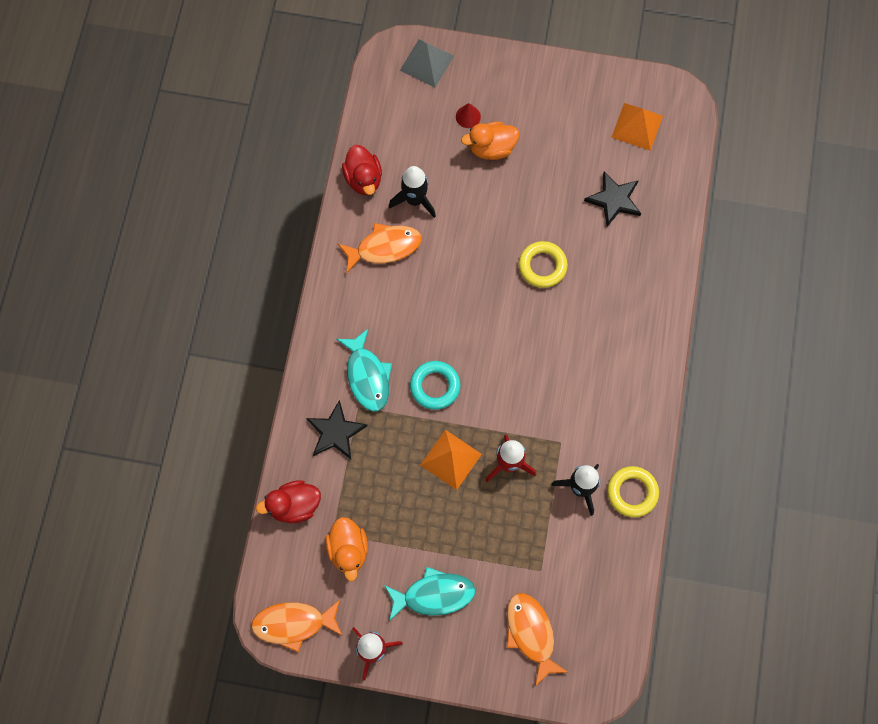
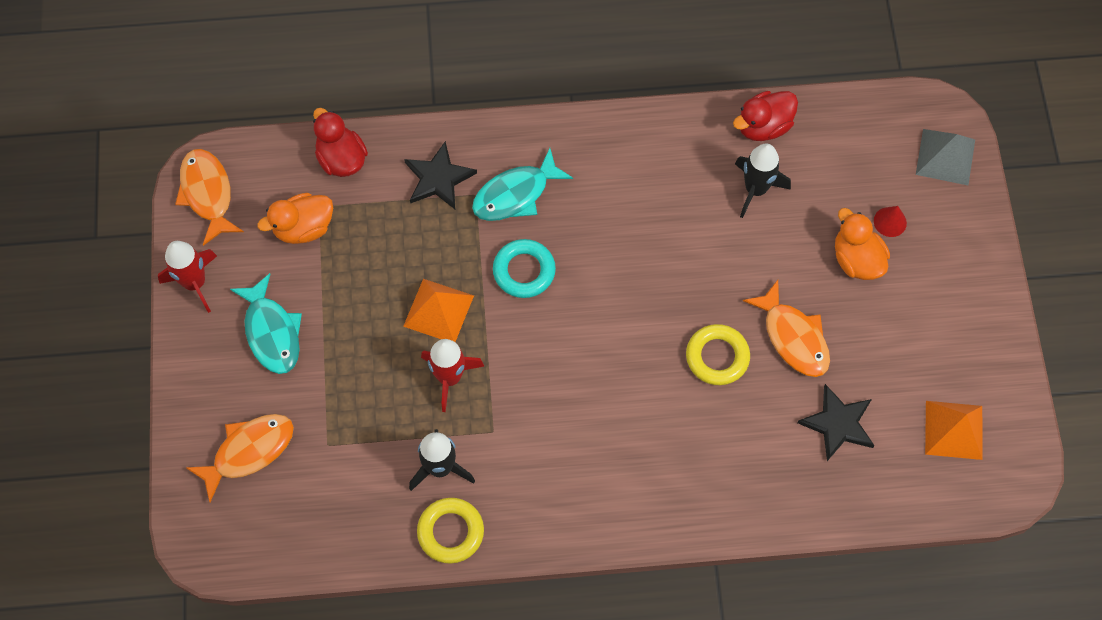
camera: 75 degrees right, 5 degrees down
(384, 247) = (682, 171): orange fish -> orange fish (793, 337)

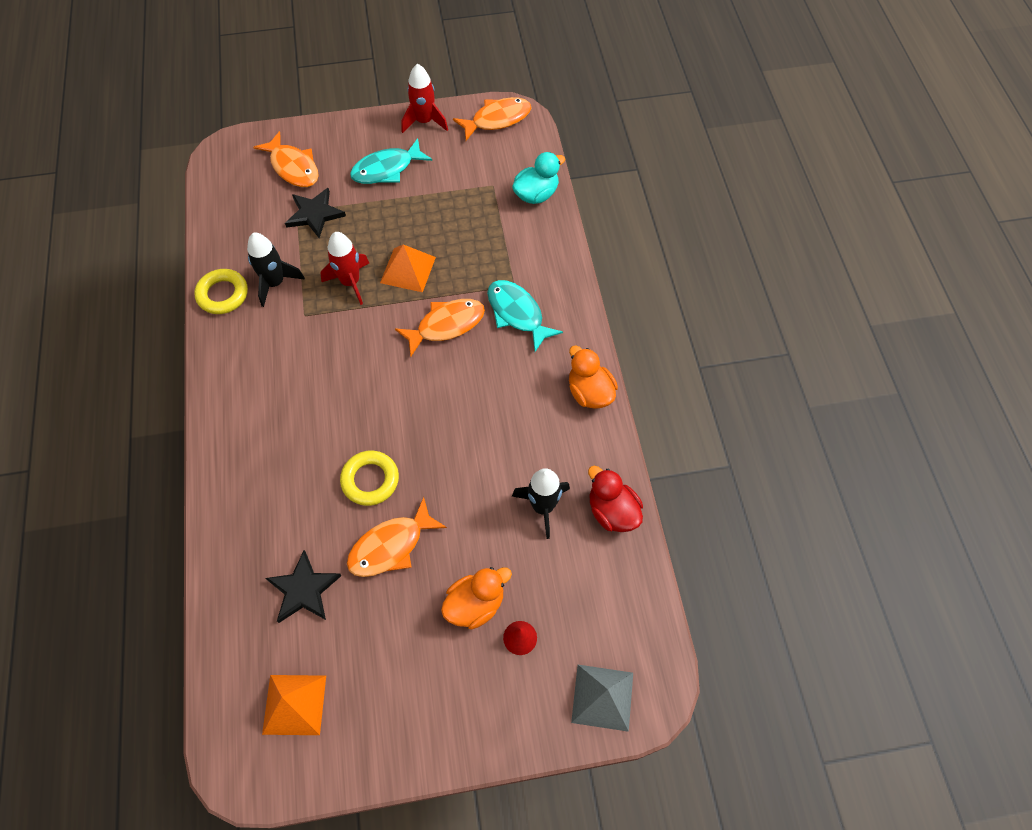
camera: 85 degrees right, 5 degrees down
(303, 228) = (474, 178): orange duck -> orange duck (589, 392)
(341, 159) = (536, 194): red duck -> turquoise duck
(438, 178) = (526, 259): black star -> black star (314, 214)
(524, 271) = (446, 325): turquoise ring -> orange fish

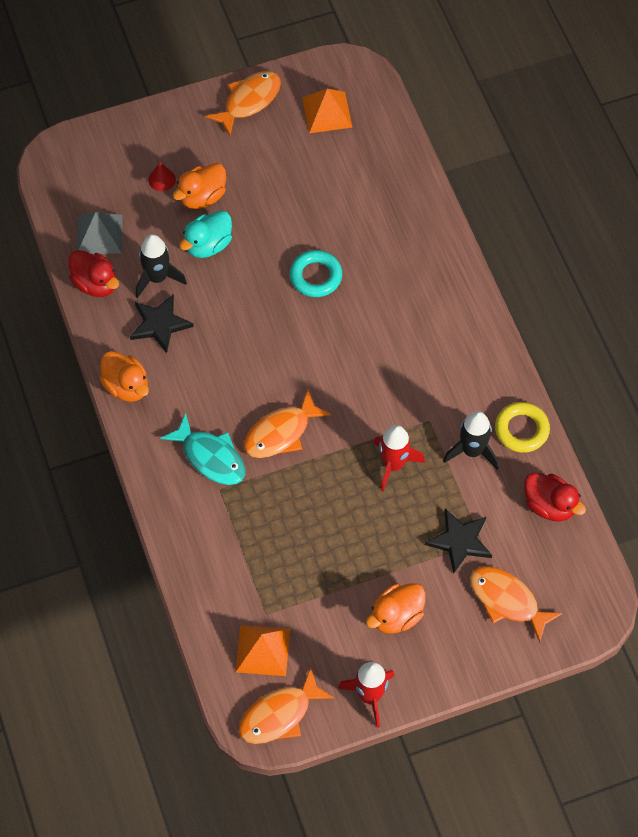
camera: 170 degrees right, 0 degrees up
(227, 230) = (549, 505): none -> red duck
(304, 590) = (346, 186): black star -> black star (159, 324)
(370, 480) = (315, 276): yellow ring -> turquoise ring
(387, 169) = (396, 616): turquoise fish -> orange duck
(391, 546) = (282, 228): orange fish -> orange fish (249, 101)
(408, 270) = (337, 489): orange pyramid -> orange pyramid (263, 650)
(536, 194) = (213, 609): turquoise duck -> turquoise duck (208, 245)
(602, 697) = (92, 151): grey pyramid -> grey pyramid (99, 234)

